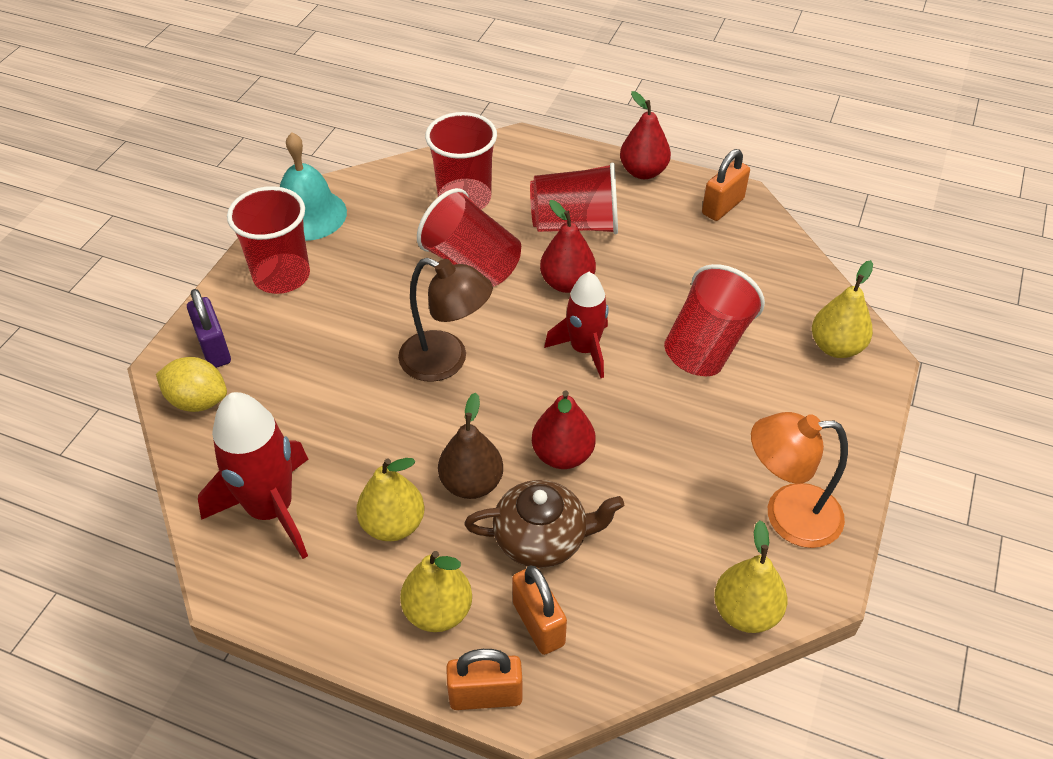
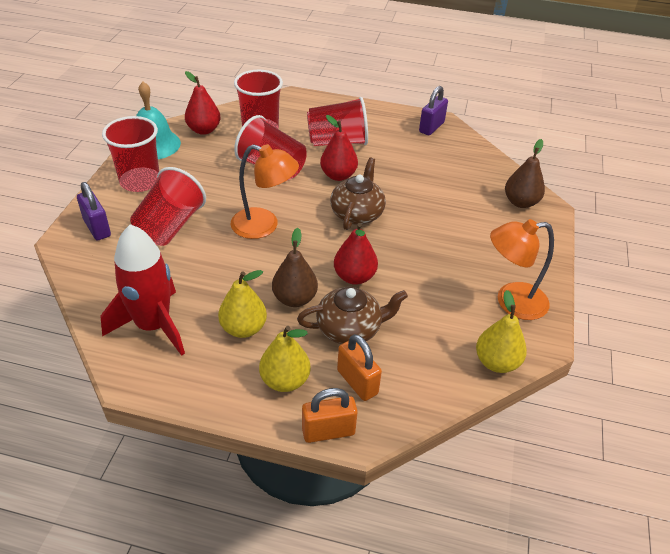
camera: 10 degrees left, 5 degrees down
(198, 401) = (89, 261): yellow lemon -> none
(446, 361) = (264, 226): brown lamp -> orange lamp
(584, 349) = (357, 213): red rocket -> brown teapot
(643, 172) = (376, 110): red pear -> red pear (204, 130)
(707, 345) = (437, 206): red cup -> red cup (170, 226)
(723, 206) = (431, 127): orange padlock -> purple padlock
(836, 347) = (520, 202): yellow pear -> brown pear

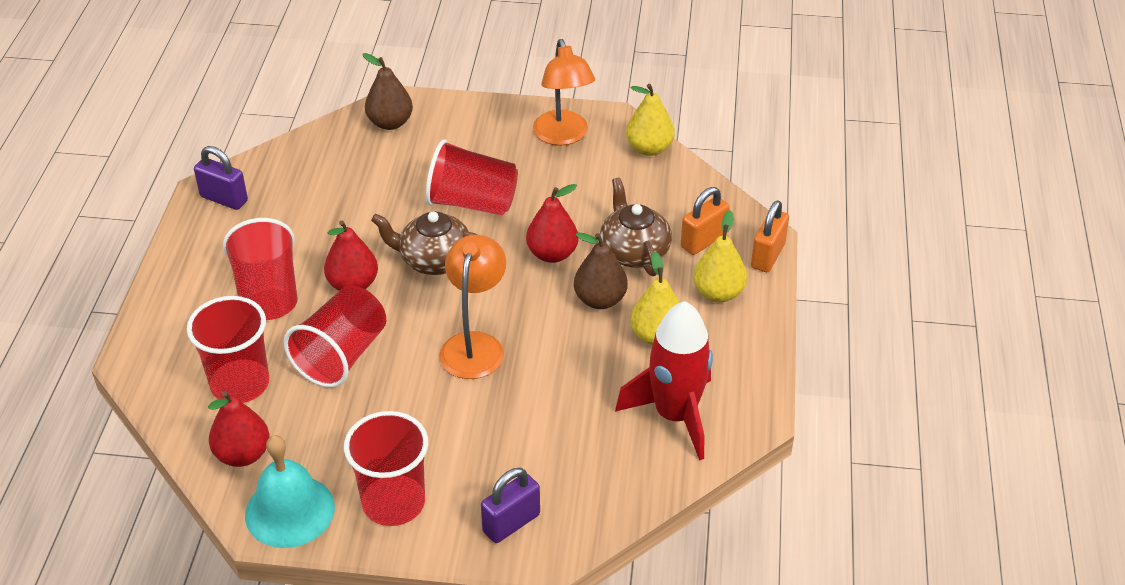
camera: 95 degrees left, 0 degrees up
(170, 226) = (493, 441): red cup -> red cup (472, 203)
(328, 431) = (767, 256): orange padlock -> orange padlock turned 45 degrees clockwise

